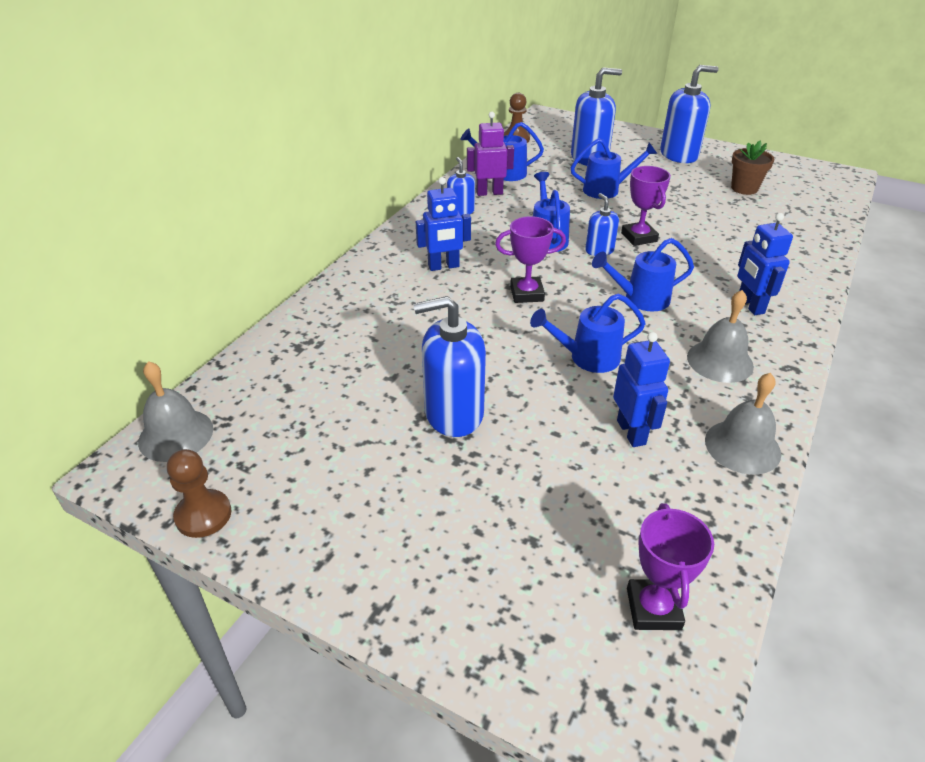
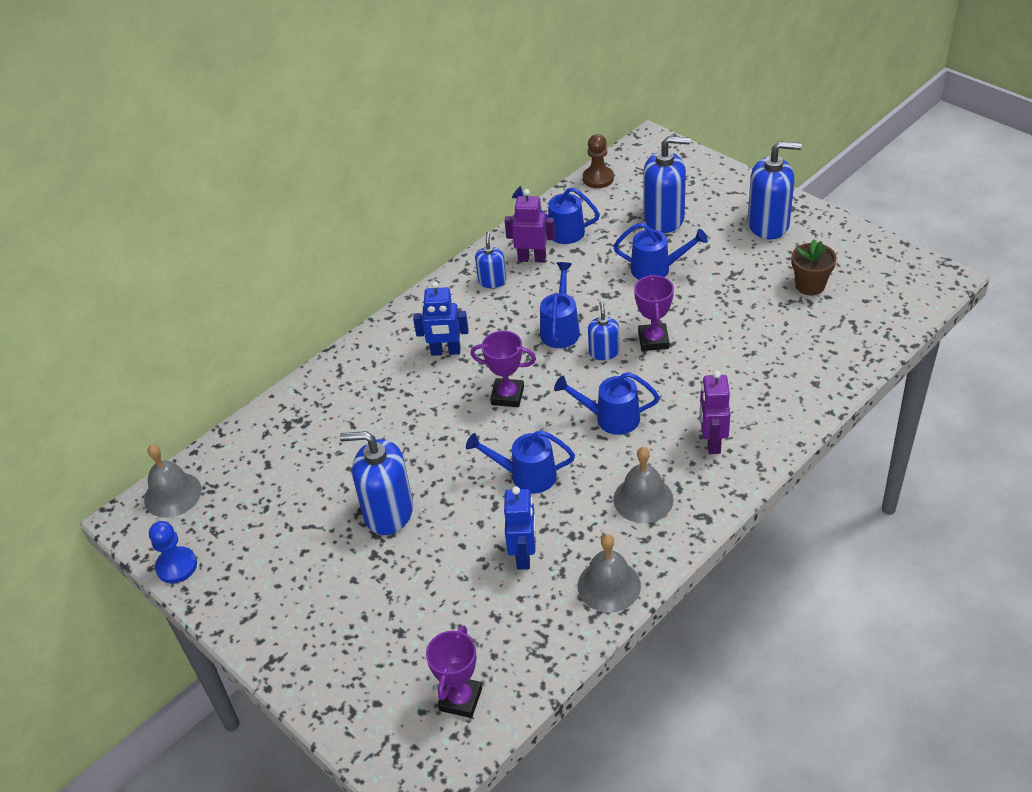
camera: 20 degrees right, 5 degrees up
(203, 515) = (176, 566): brown pawn -> blue pawn
(750, 305) = (712, 442): blue robot -> purple robot

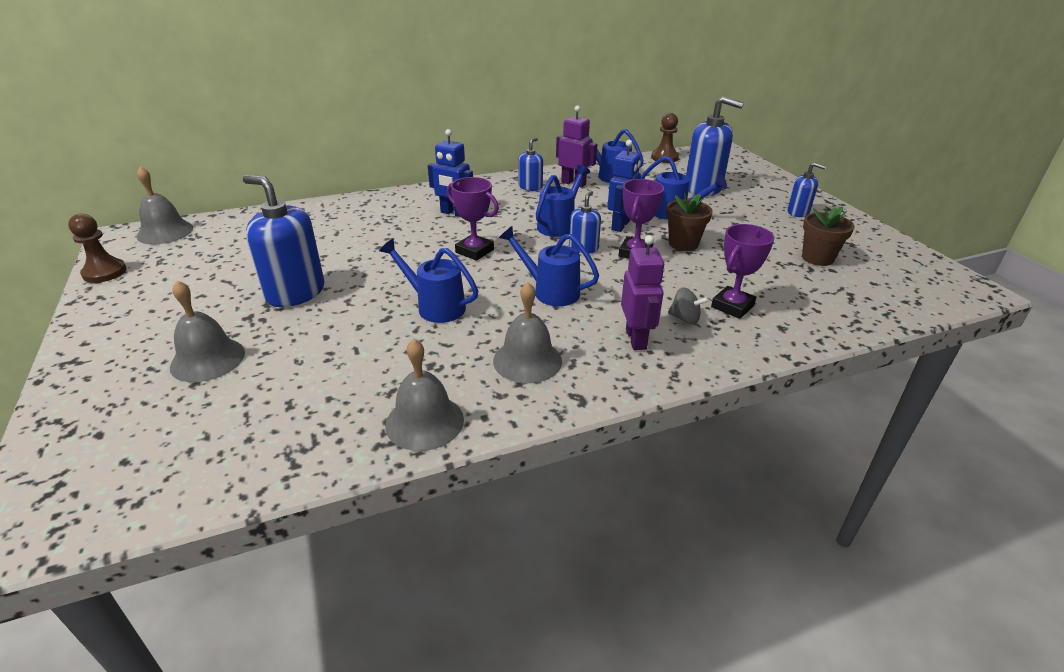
camera: 20 degrees right, 10 degrees down
(176, 566) = (104, 272): blue pawn -> brown pawn
(387, 608) = (207, 359): none -> grey bell
(460, 699) = (170, 466): purple trophy -> purple trophy (732, 306)
(524, 555) = (370, 364): blue robot -> blue robot (621, 225)
(688, 311) = (683, 244): none -> brown flower pot
(712, 442) = (636, 339): purple robot -> purple robot turned 150 degrees clockwise
(737, 404) = (685, 319): none -> grey spinning top
(768, 224) = (798, 212): blue soap dispenser -> blue soap dispenser, size x0.54

